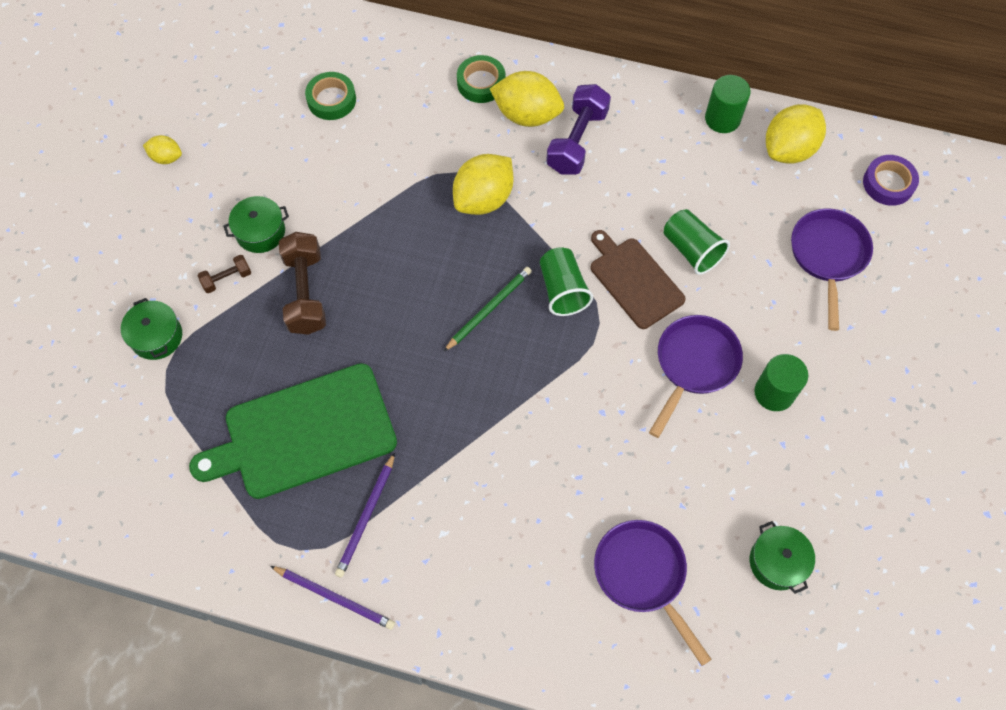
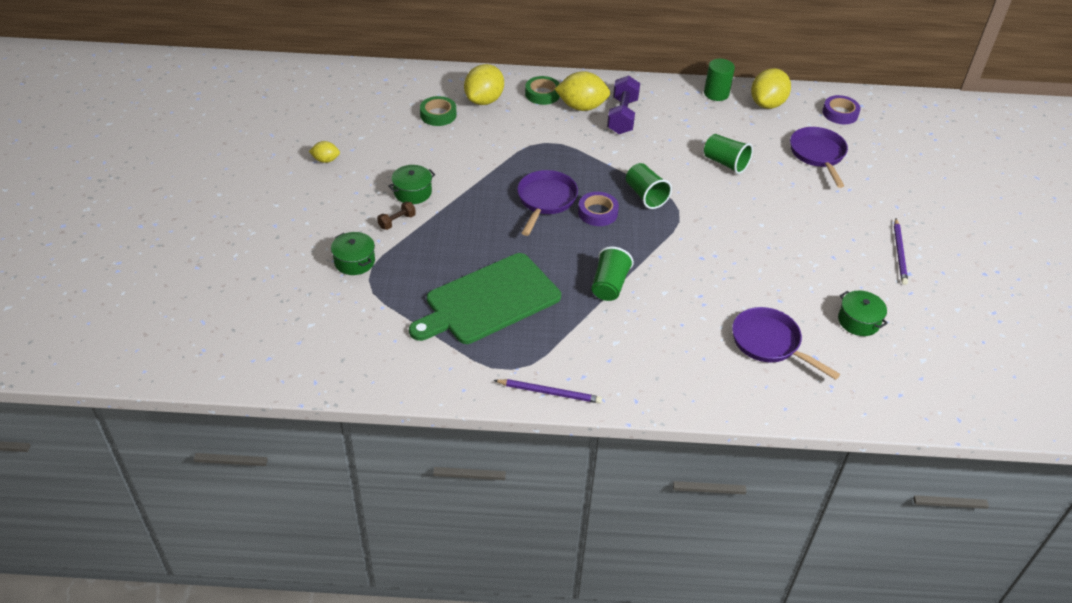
camera: 15 degrees left, 20 degrees down
(305, 293) = (459, 221): brown dumbbell -> none
(366, 517) = (555, 342): purple pencil -> purple pencil (899, 253)
(464, 437) = (609, 285): none -> green cup
(483, 199) = (569, 154): yellow lemon -> yellow lemon (484, 100)
(489, 309) = (597, 212): green pencil -> purple tape
(634, 280) = (693, 184): brown cutting board -> none
(694, 364) = (754, 223): purple pan -> purple pan (545, 200)
(774, 393) = (815, 230): green cylinder -> none

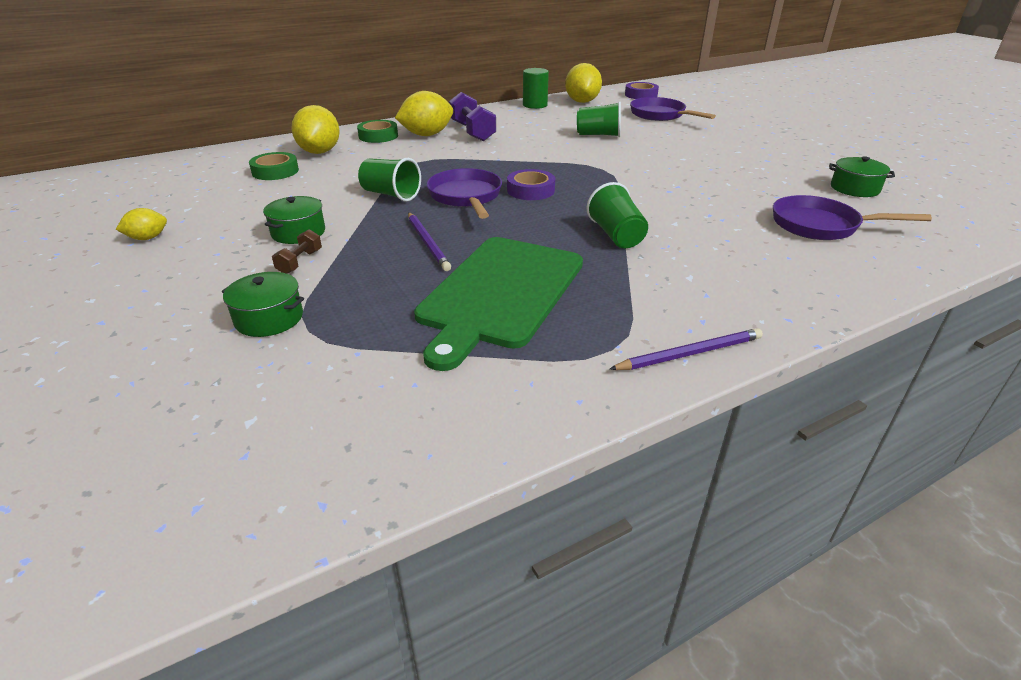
camera: 30 degrees left, 10 degrees down
(645, 195) = (560, 168): green cup -> green cup (391, 194)
(899, 253) = (806, 145): purple pencil -> purple pencil (428, 243)

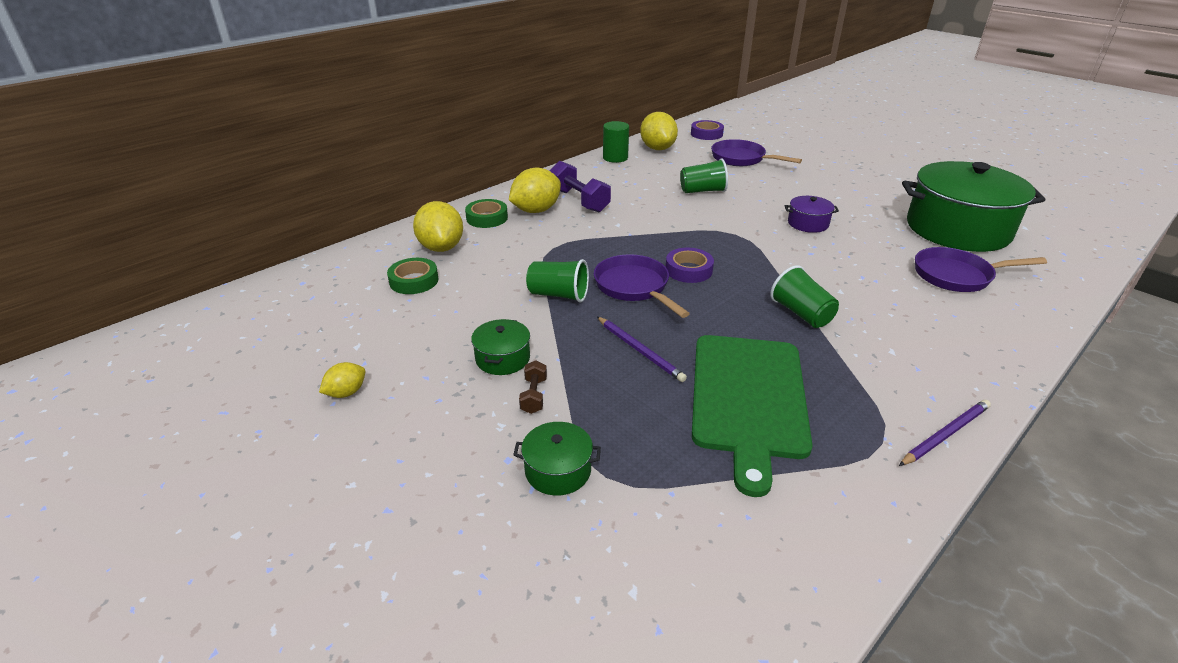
camera: 15 degrees left, 0 degrees up
(686, 168) = (808, 223): none -> purple pot
(854, 188) = (957, 229): green pot -> green pot, size x2.39

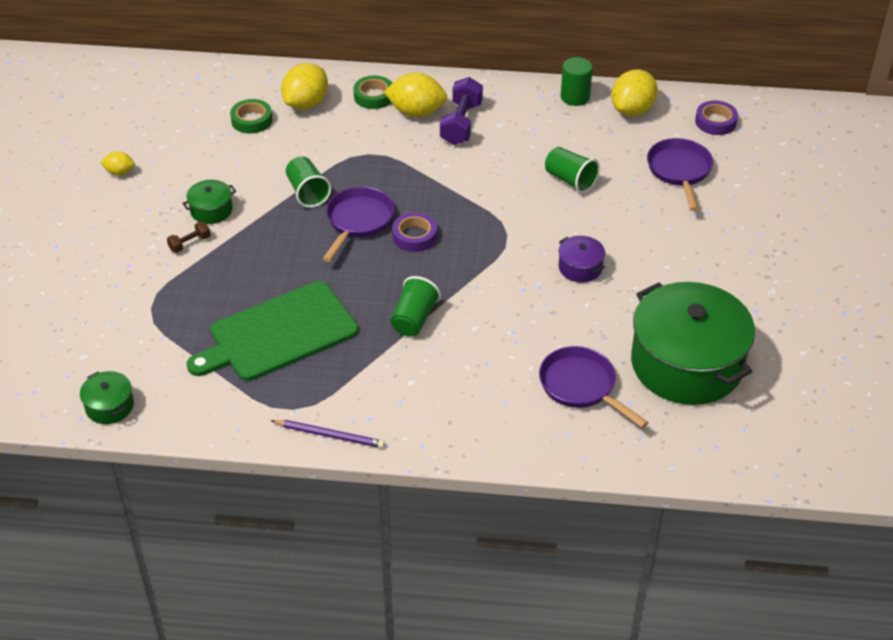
camera: 50 degrees right, 10 degrees up
(558, 470) = (138, 288): green pot -> green pot (109, 406)
(640, 350) = (281, 263): purple pencil -> none

